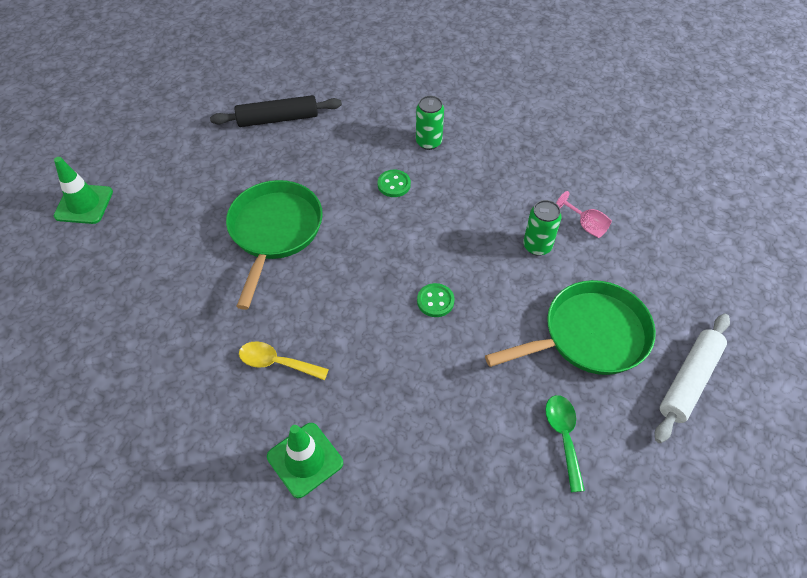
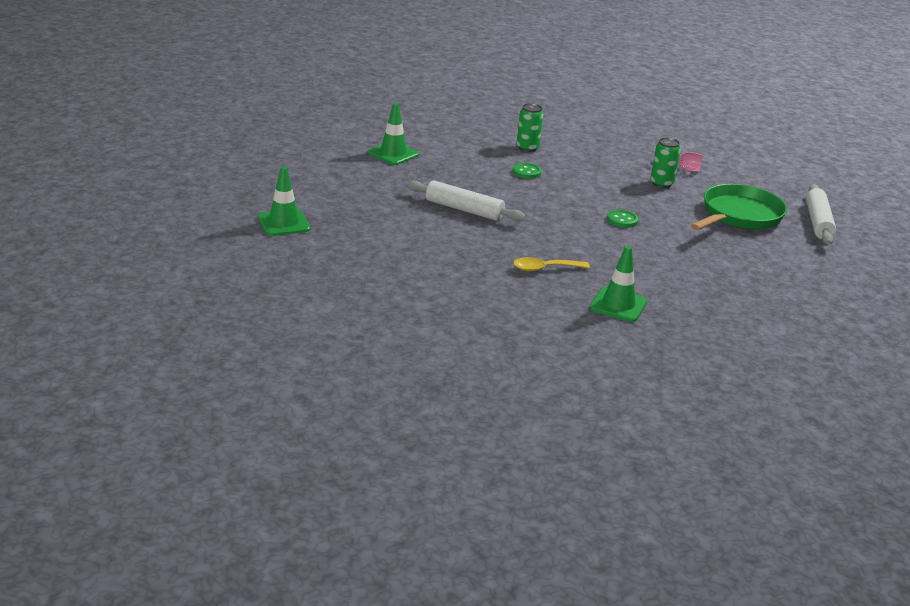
camera: 30 degrees left, 25 degrees down
(274, 232) = (464, 210): green pan -> white rolling pin
(278, 119) = (393, 154): black rolling pin -> green traffic cone
(563, 436) = (770, 259): green spoon -> none

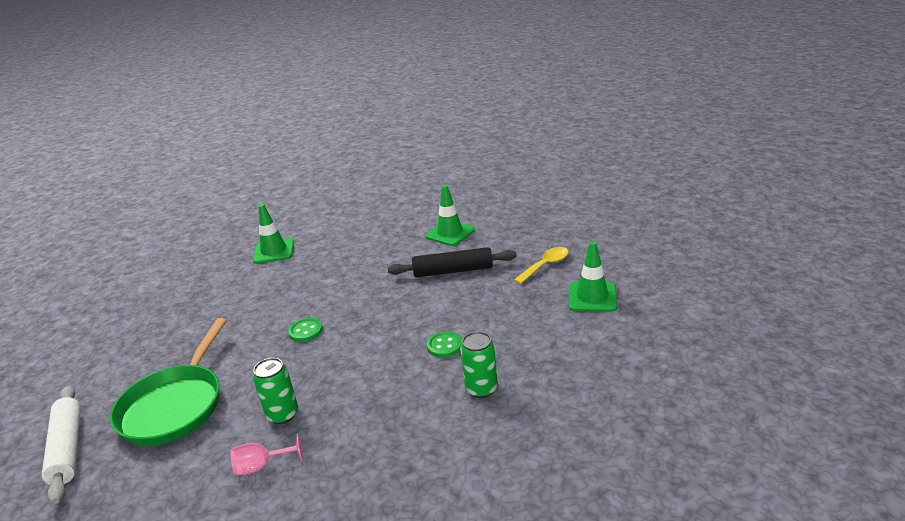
camera: 155 degrees right, 0 degrees up
(284, 223) = (555, 200): green traffic cone -> green traffic cone (450, 233)
(464, 210) = (453, 271): white rolling pin -> black rolling pin
(544, 268) = (344, 253): yellow spoon -> yellow spoon (545, 265)

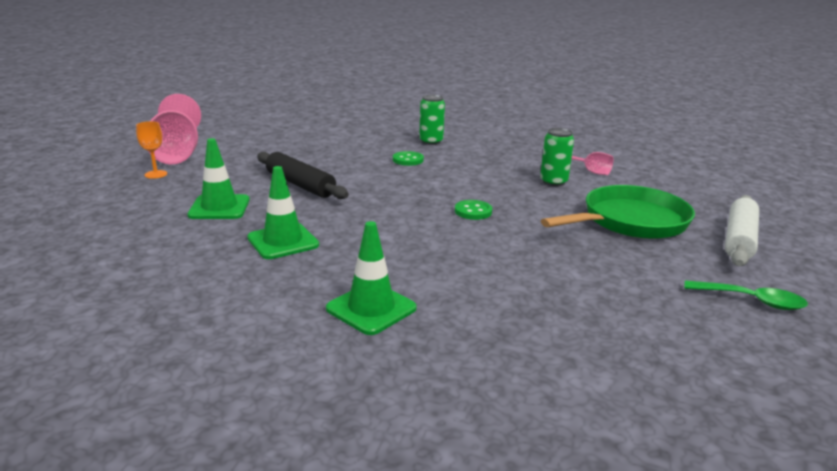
camera: 135 degrees left, 5 degrees down
(61, 380) = (752, 301): none -> green spoon
(543, 219) = (156, 174): none -> orange goblet
(545, 265) = (254, 156): yellow spoon -> none
(588, 232) = (177, 153): none -> pink goblet
(592, 297) = (290, 136): green traffic cone -> green traffic cone (283, 241)

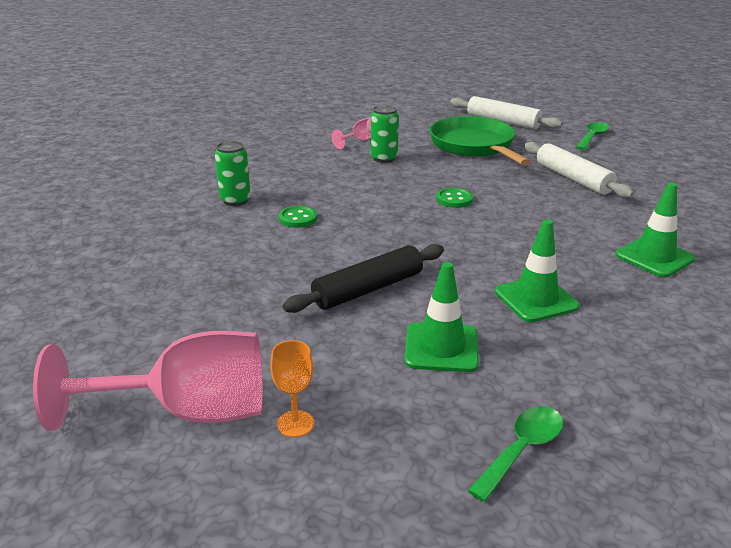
camera: 80 degrees left, 5 degrees up
(99, 230) = (522, 450): none -> green spoon
(573, 275) = (573, 179): none -> white rolling pin

